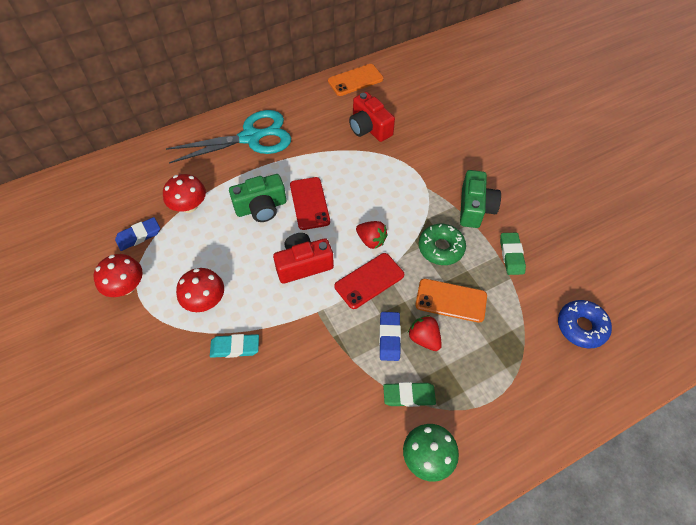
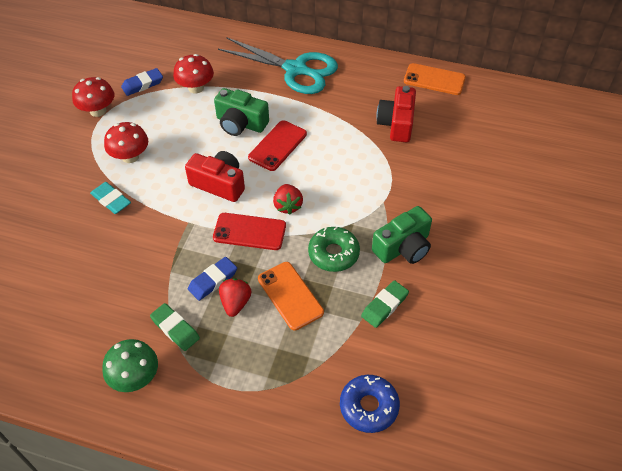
camera: 45 degrees right, 5 degrees down
(139, 236) = (142, 84): blue eraser -> blue eraser turned 45 degrees counterclockwise

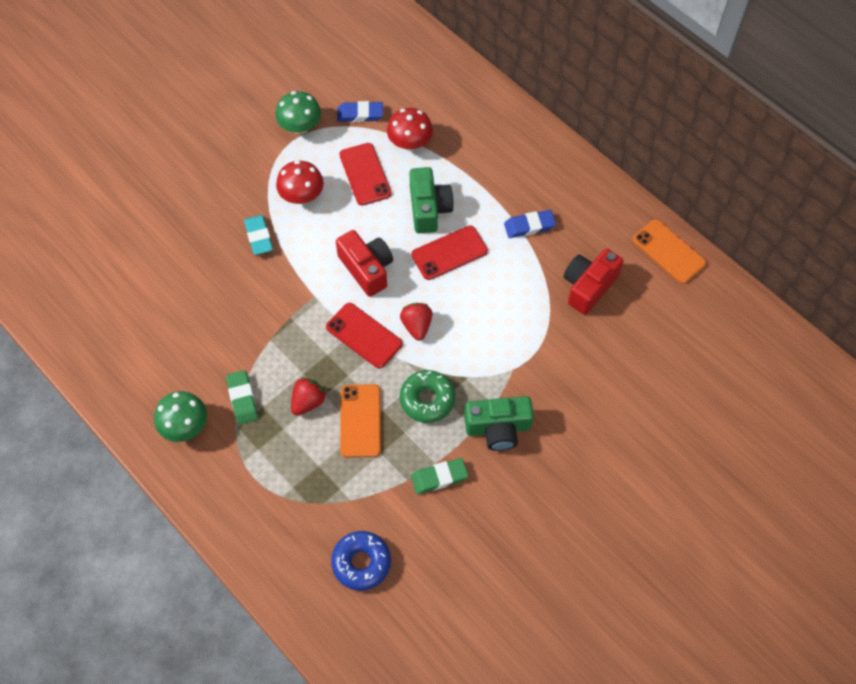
camera: 30 degrees right, 10 degrees up
(98, 111) = (300, 127): red mushroom -> green mushroom
(173, 121) = (365, 174): none -> red phone
(213, 280) = (301, 369): blue eraser -> blue eraser (529, 226)
(240, 123) = (429, 208): green camera -> green camera turned 150 degrees counterclockwise
(288, 206) = (417, 326): red strawberry -> red strawberry turned 150 degrees clockwise
(296, 69) = (526, 168): turquoise scissors -> none

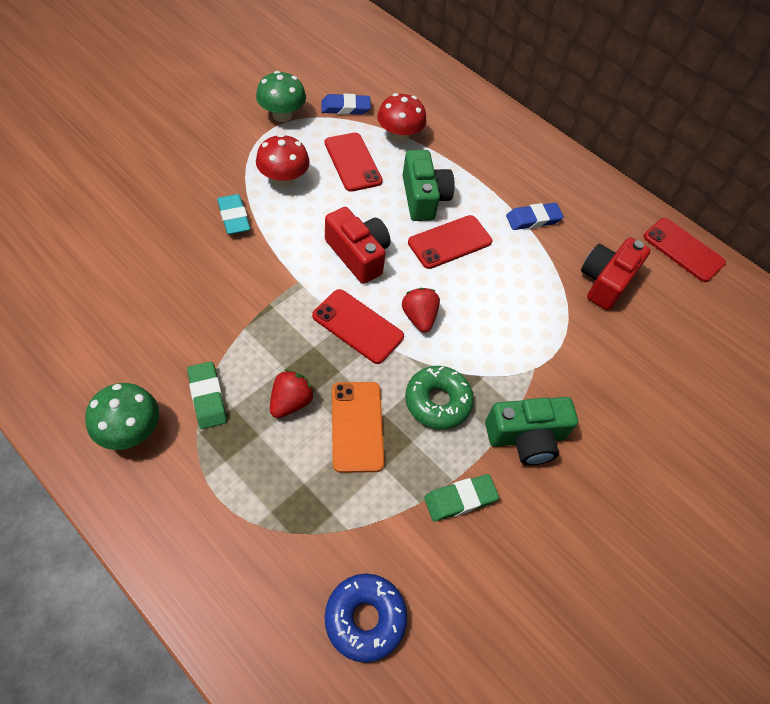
camera: 10 degrees left, 5 degrees down
(668, 251) = (683, 250): orange phone -> red phone

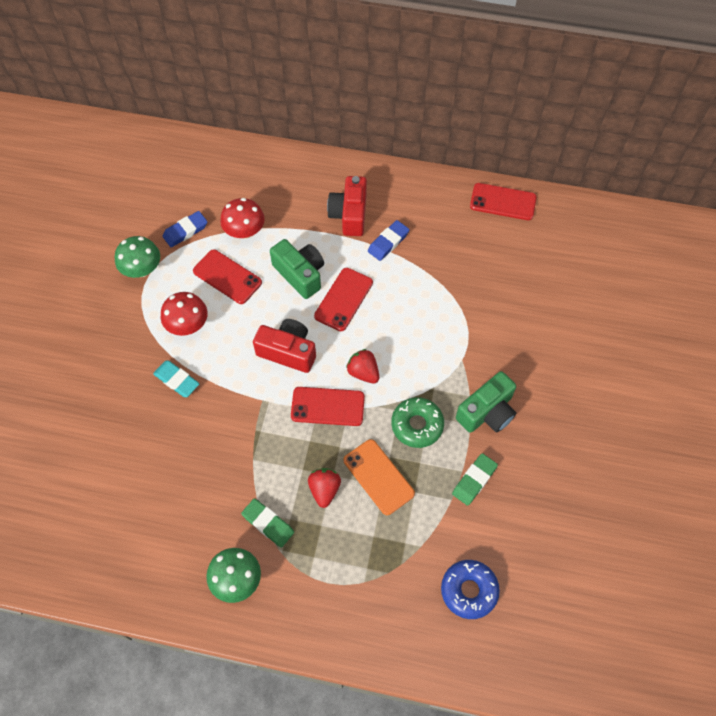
camera: 25 degrees left, 5 degrees up
(605, 281) = (467, 262): red camera -> red camera (349, 214)

